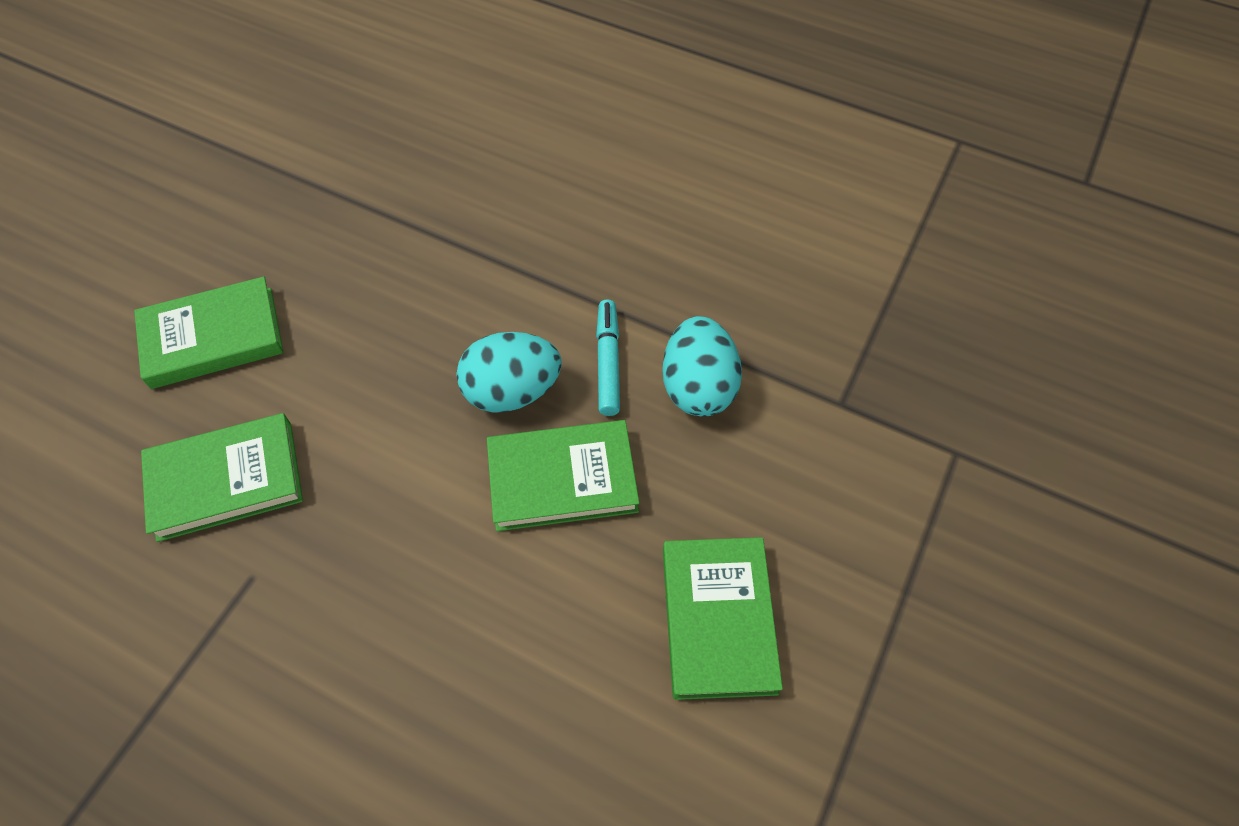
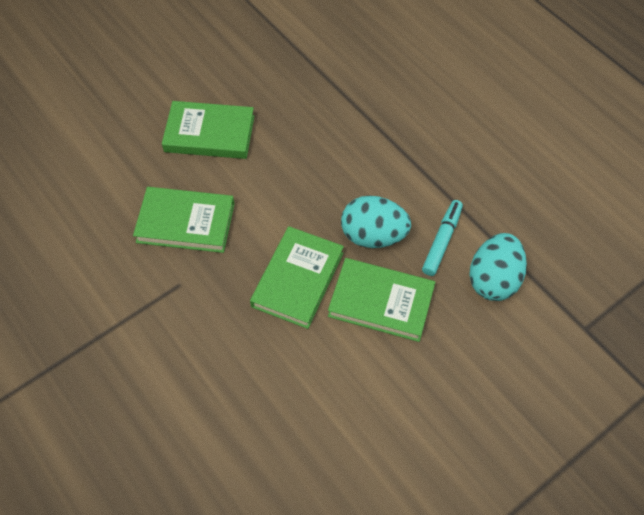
camera: 25 degrees right, 0 degrees up
(718, 619) = (439, 426): green book -> green book (298, 279)

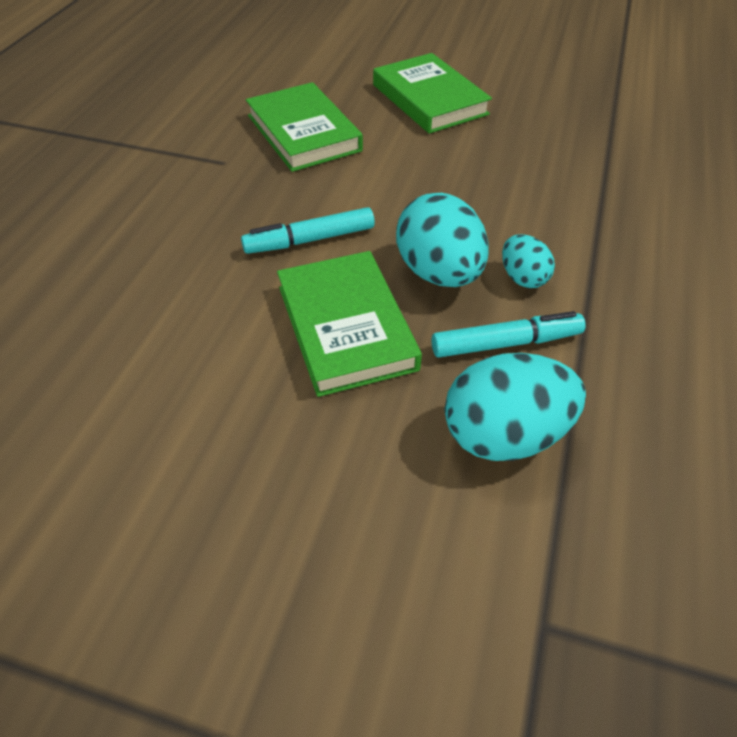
camera: 55 degrees right, 10 degrees down
(298, 279) = (309, 240): green book -> turquoise marker
(404, 202) = (523, 278): none -> turquoise egg

